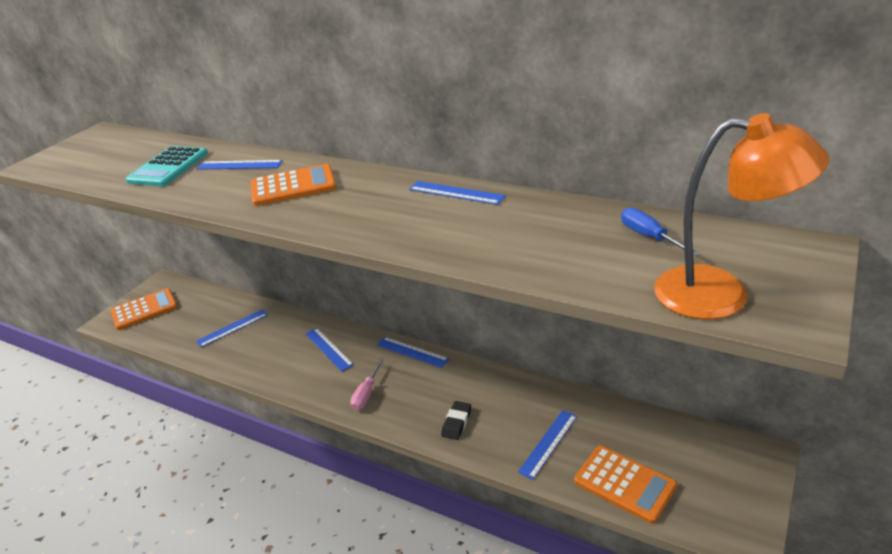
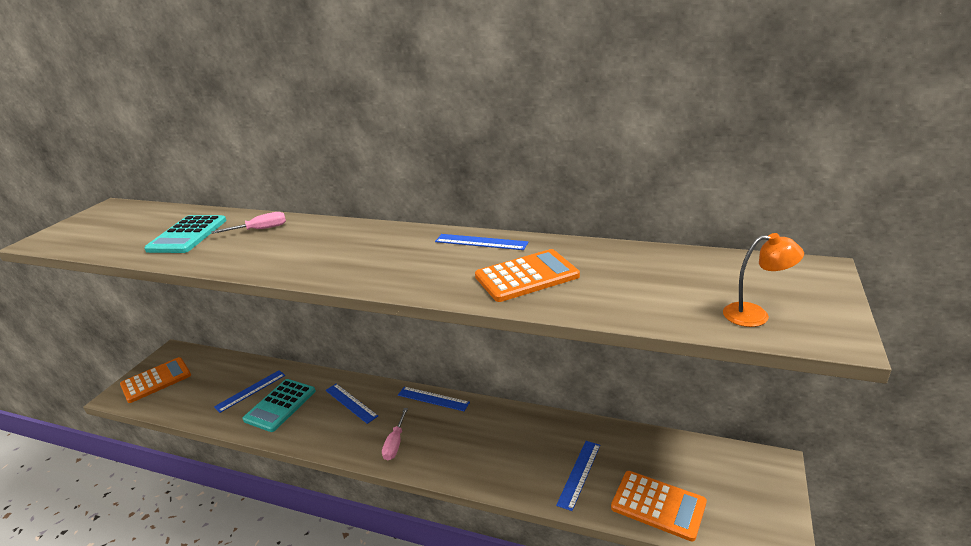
camera: 10 degrees left, 5 degrees down
(239, 165) = (261, 229): blue ruler -> pink screwdriver
(259, 345) = (280, 405): none -> turquoise calculator
(293, 186) = (320, 245): orange calculator -> orange calculator (527, 276)
(456, 423) = (488, 463): black eraser -> none
(648, 236) = (671, 269): blue screwdriver -> none
(721, 294) = (755, 315): orange lamp -> orange lamp, size x0.52

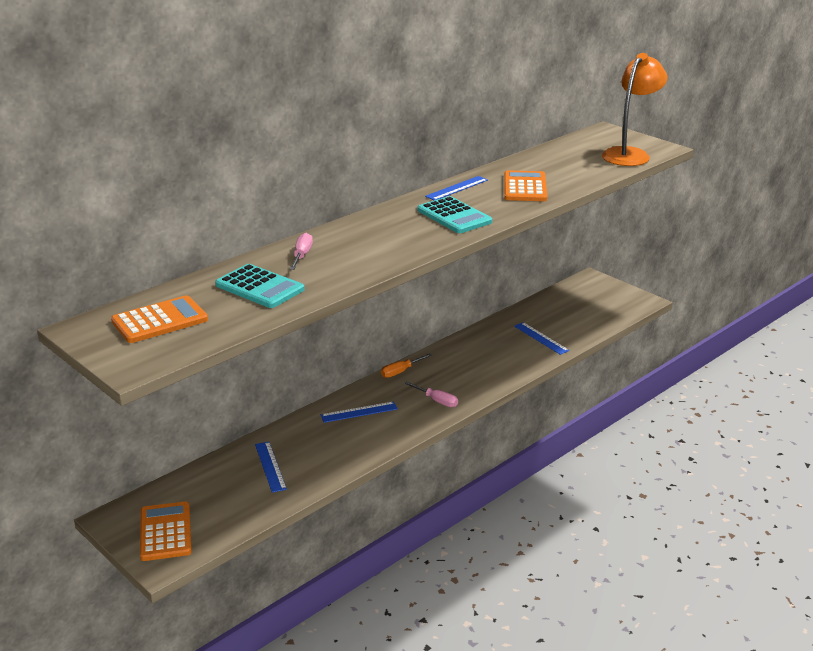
camera: 65 degrees left, 0 degrees up
(280, 405) = (317, 451): turquoise calculator -> turquoise calculator (454, 216)
(433, 399) = (400, 372): blue ruler -> orange screwdriver
(658, 505) = (589, 322): orange calculator -> orange calculator (160, 321)
(755, 315) = (630, 154): orange lamp -> orange lamp, size x1.93

